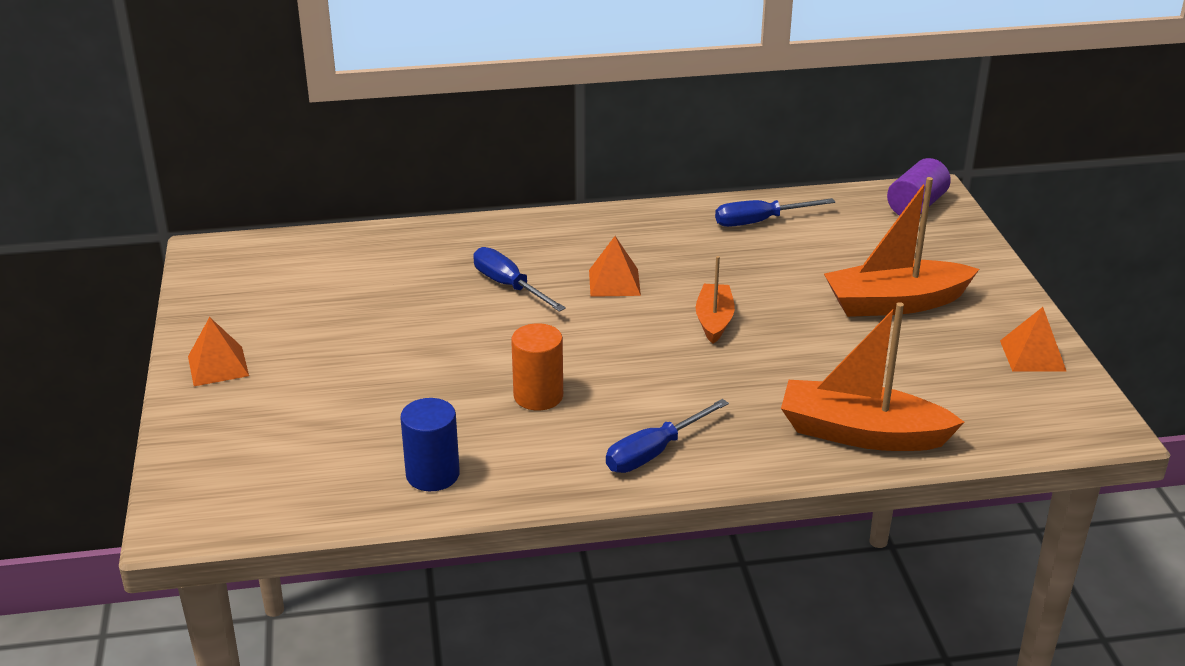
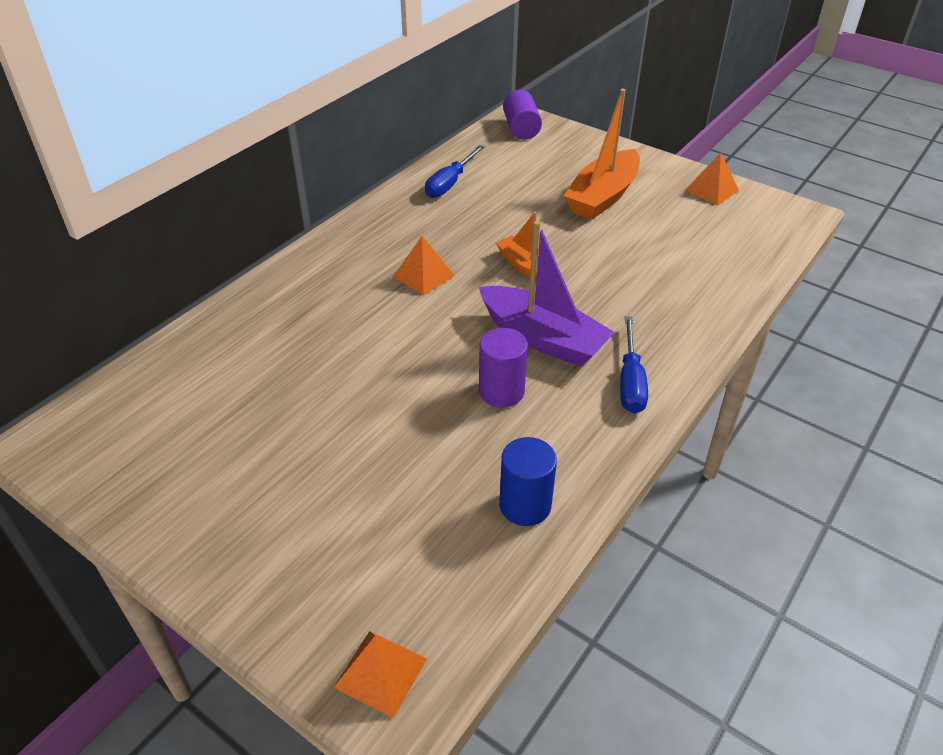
camera: 45 degrees left, 10 degrees up
(218, 366) = (212, 542): orange pyramid -> orange pyramid (380, 672)
(509, 286) = (354, 321): blue screwdriver -> none
(538, 396) = (501, 391): orange cylinder -> purple cylinder
(635, 380) = (542, 338): none -> purple boat
(861, 433) = (711, 290): orange boat -> none

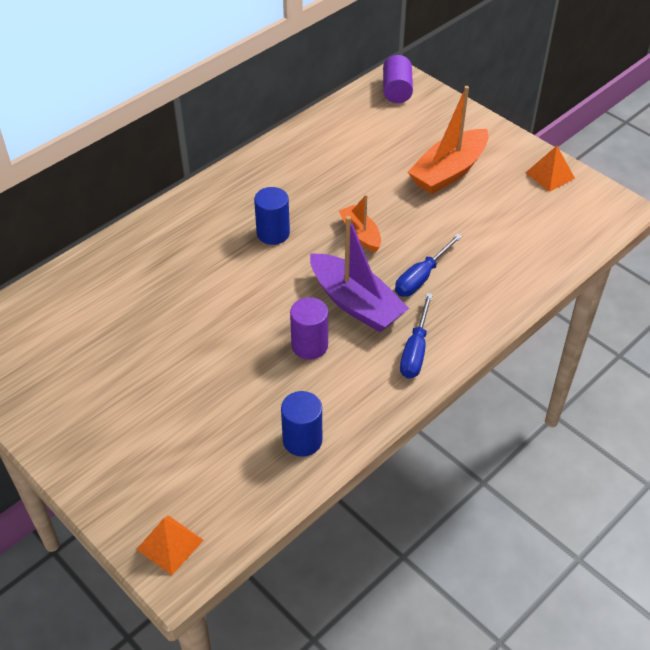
camera: 10 degrees right, 5 degrees up
(423, 276) = (273, 233): orange pyramid -> blue cylinder
(450, 183) = (317, 143): blue screwdriver -> blue screwdriver (421, 277)

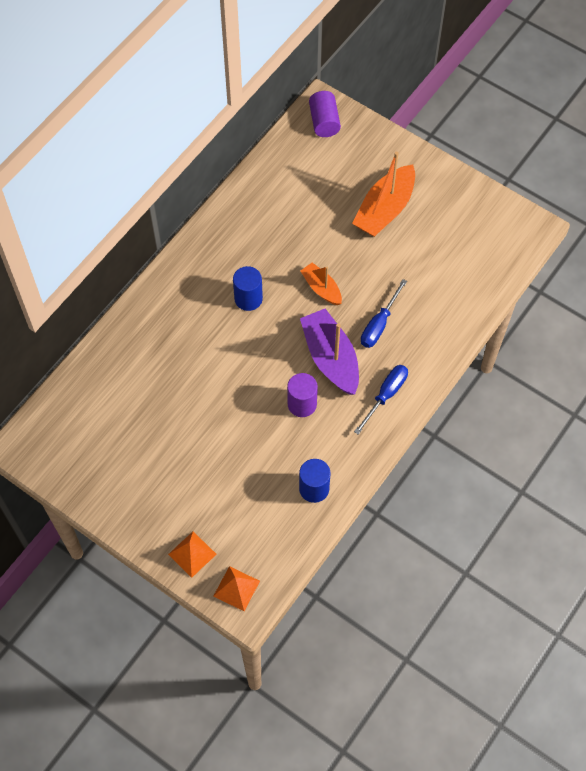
camera: 10 degrees left, 15 degrees up
(355, 303) = (330, 358): purple boat -> purple boat turned 150 degrees counterclockwise
(415, 350) = (386, 395): blue screwdriver -> blue screwdriver turned 150 degrees counterclockwise
(550, 175) = (471, 201): orange pyramid -> orange pyramid (192, 554)

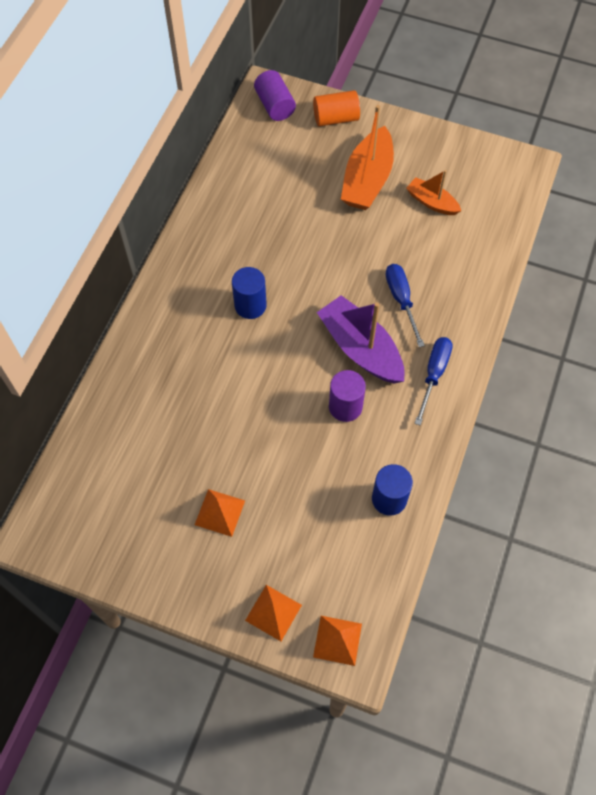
camera: 15 degrees left, 0 degrees up
(172, 465) = (219, 512): none -> orange pyramid
(321, 288) = (327, 276): orange boat -> orange boat (432, 202)
(375, 146) = (336, 118): none -> orange cylinder
(379, 324) = (401, 300): blue screwdriver -> blue screwdriver turned 150 degrees clockwise

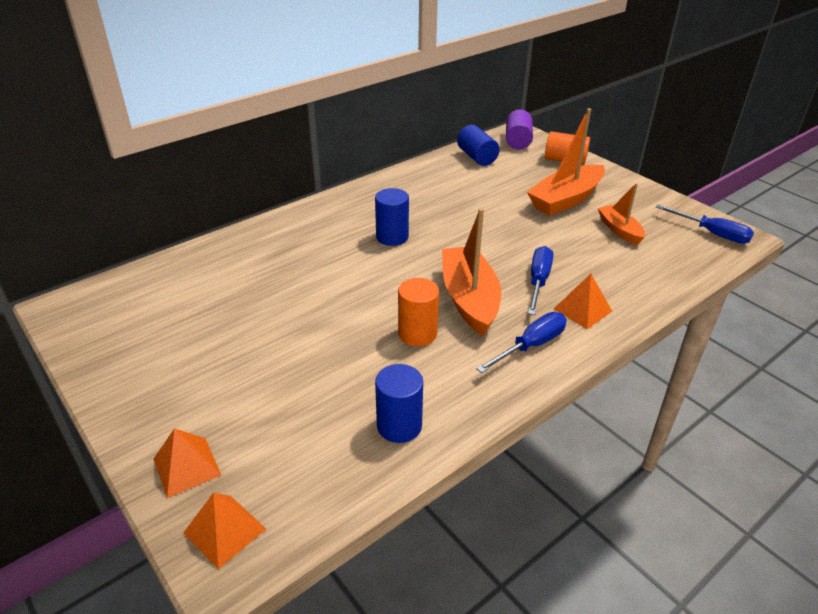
camera: 30 degrees right, 25 degrees down
(219, 512) = (223, 360): orange pyramid -> orange pyramid (582, 310)
(252, 151) = (477, 157): none -> blue cylinder
(345, 407) = (417, 333): purple cylinder -> orange cylinder
(360, 348) = (469, 299): purple boat -> orange boat
(505, 171) = (712, 233): none -> blue screwdriver

